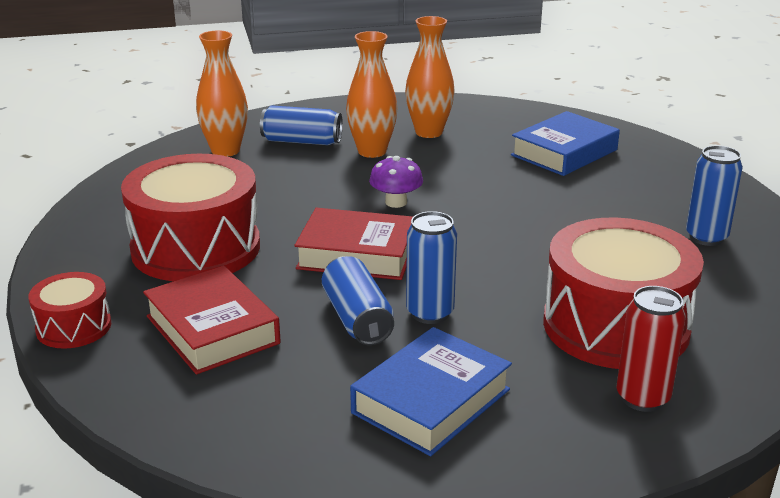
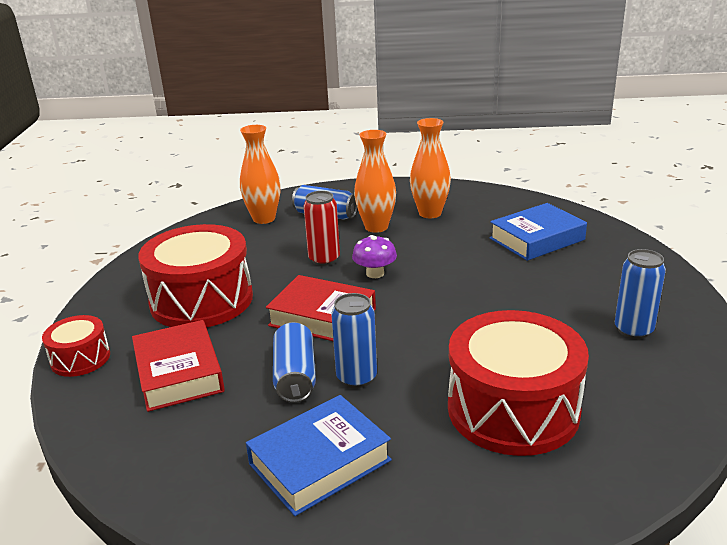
camera: 15 degrees right, 0 degrees up
(642, 398) = (507, 485): red can -> red can (324, 260)

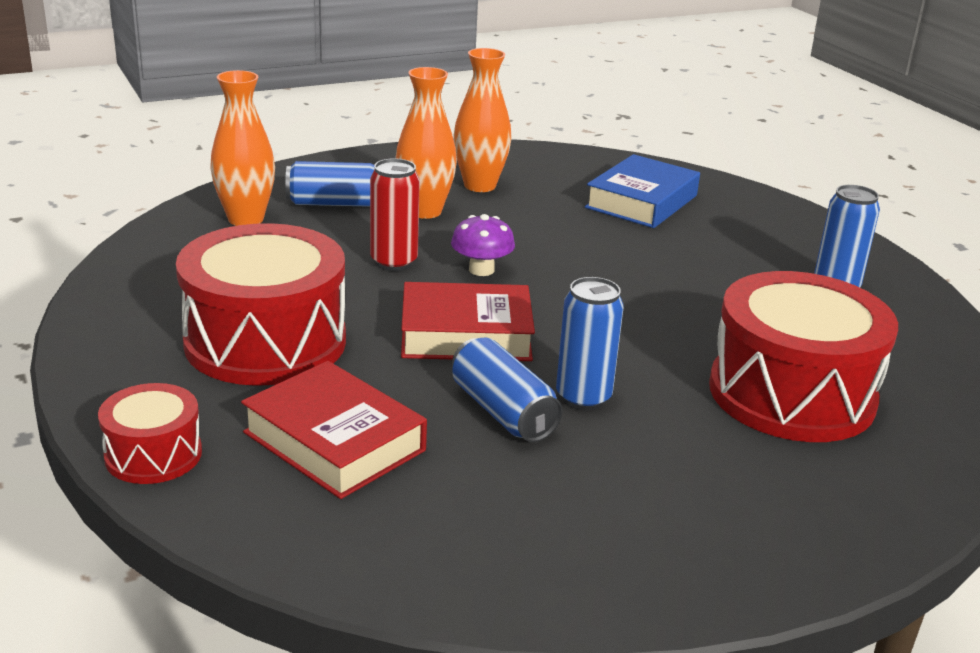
camera: 30 degrees left, 0 degrees up
(320, 462) = (635, 501): blue book -> none

